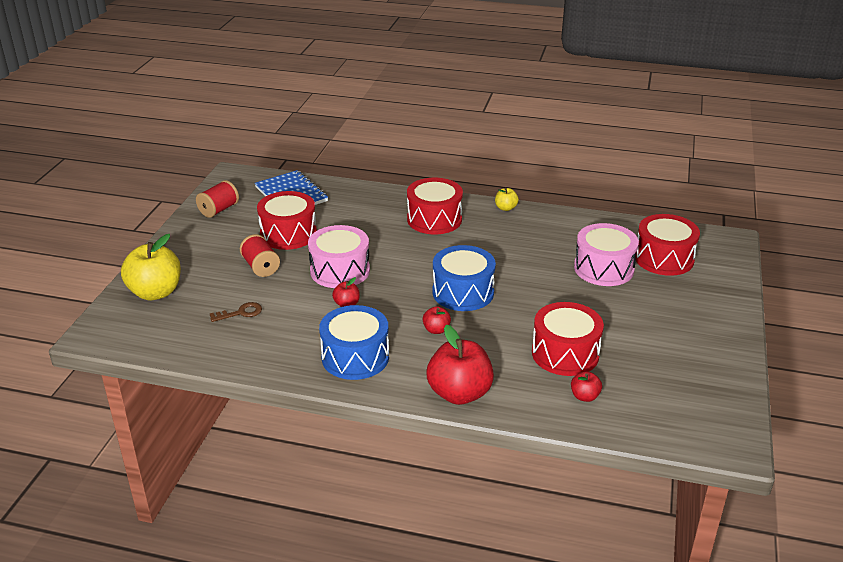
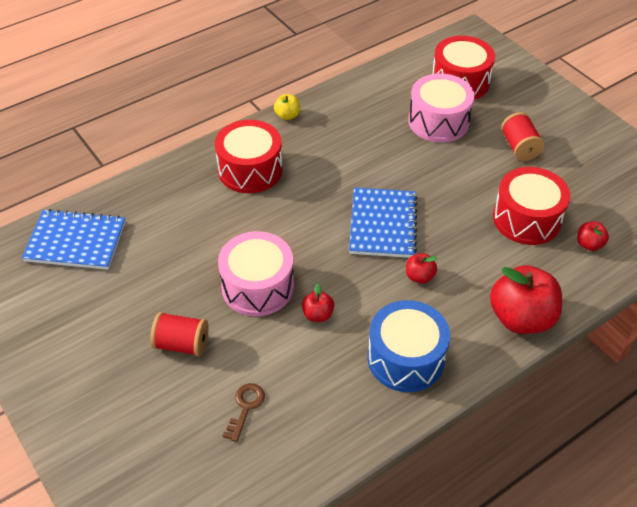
camera: 50 degrees left, 15 degrees up
(155, 292) = (126, 464): yellow apple -> none
(219, 210) = (29, 317): red spool -> red spool (519, 147)
(288, 234) = (147, 287): red drum -> none
(463, 292) = (383, 224): blue drum -> blue notebook

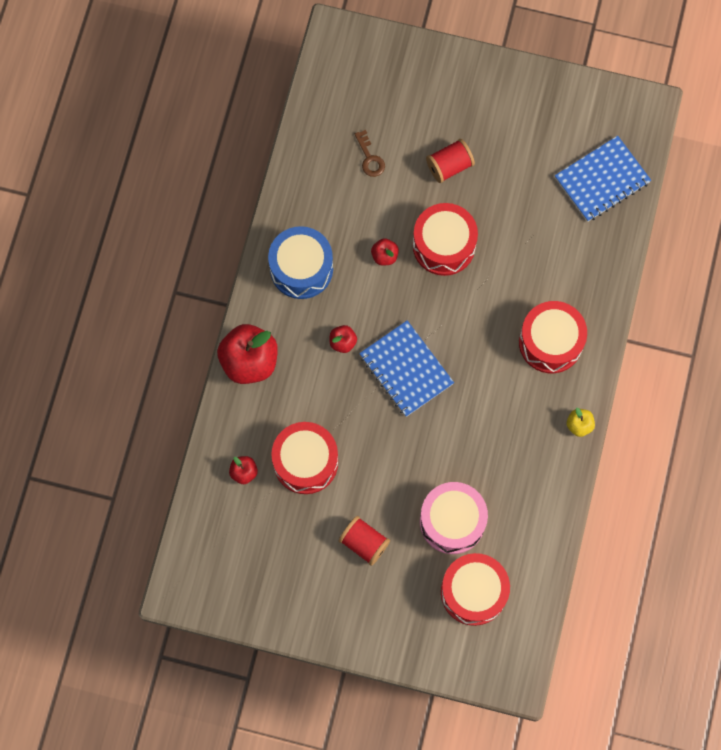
camera: 140 degrees right, 25 degrees up
(257, 286) = (444, 245): pink drum -> red drum

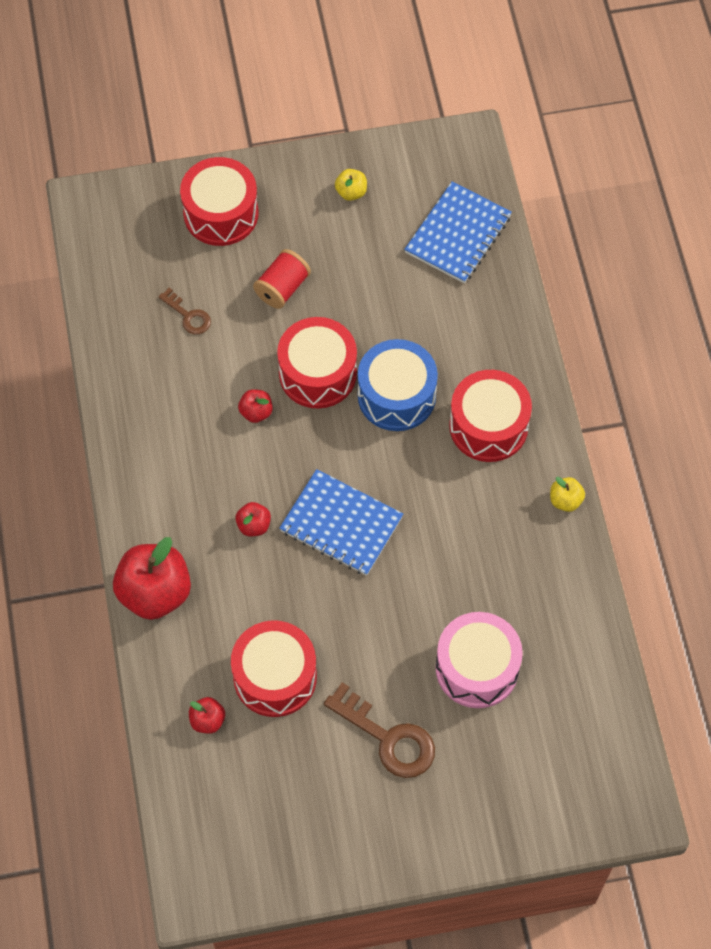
camera: 25 degrees left, 10 degrees down
(301, 268) = (167, 465): blue drum -> blue drum (396, 396)
(364, 543) = (388, 738): red spool -> brown key
(473, 592) = (541, 736): red drum -> red drum (221, 213)
(537, 111) = (351, 192): none -> yellow apple

